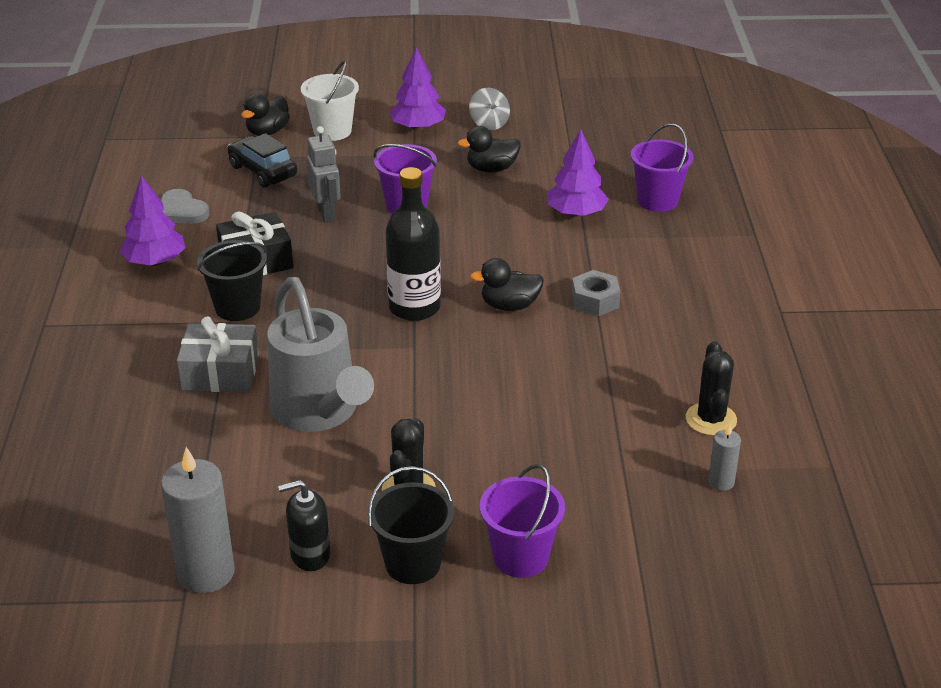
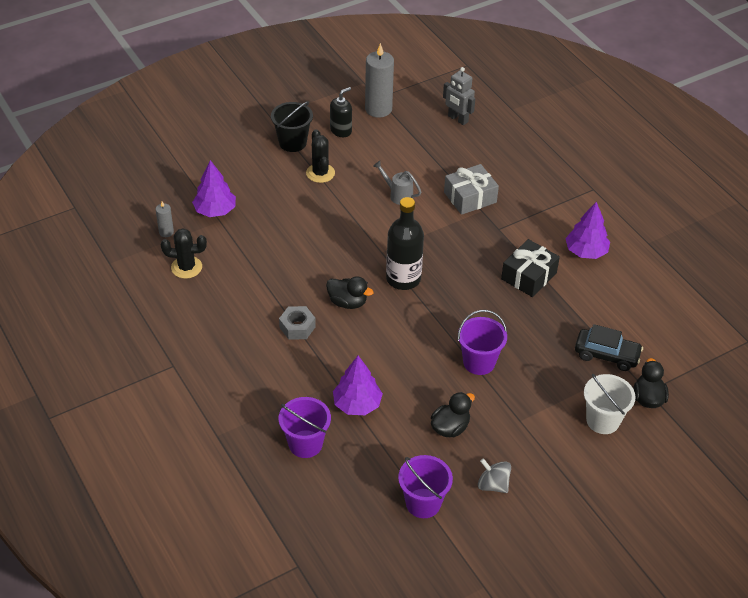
camera: 150 degrees right, 10 degrees up
(181, 211) = (617, 296): grey heart -> none
(237, 307) = (504, 239): black bucket -> none
(319, 412) = (398, 195): grey watering can -> grey watering can, size x0.46
(326, 213) = (525, 333): grey robot -> grey robot (457, 119)
(418, 127) = (544, 454): purple tree -> purple tree (215, 210)
(509, 306) = (347, 302): black duck -> black duck turned 60 degrees clockwise
(520, 557) = (246, 162): purple bucket -> purple bucket (423, 503)
(711, 419) = (186, 267): black cactus -> black cactus turned 60 degrees counterclockwise

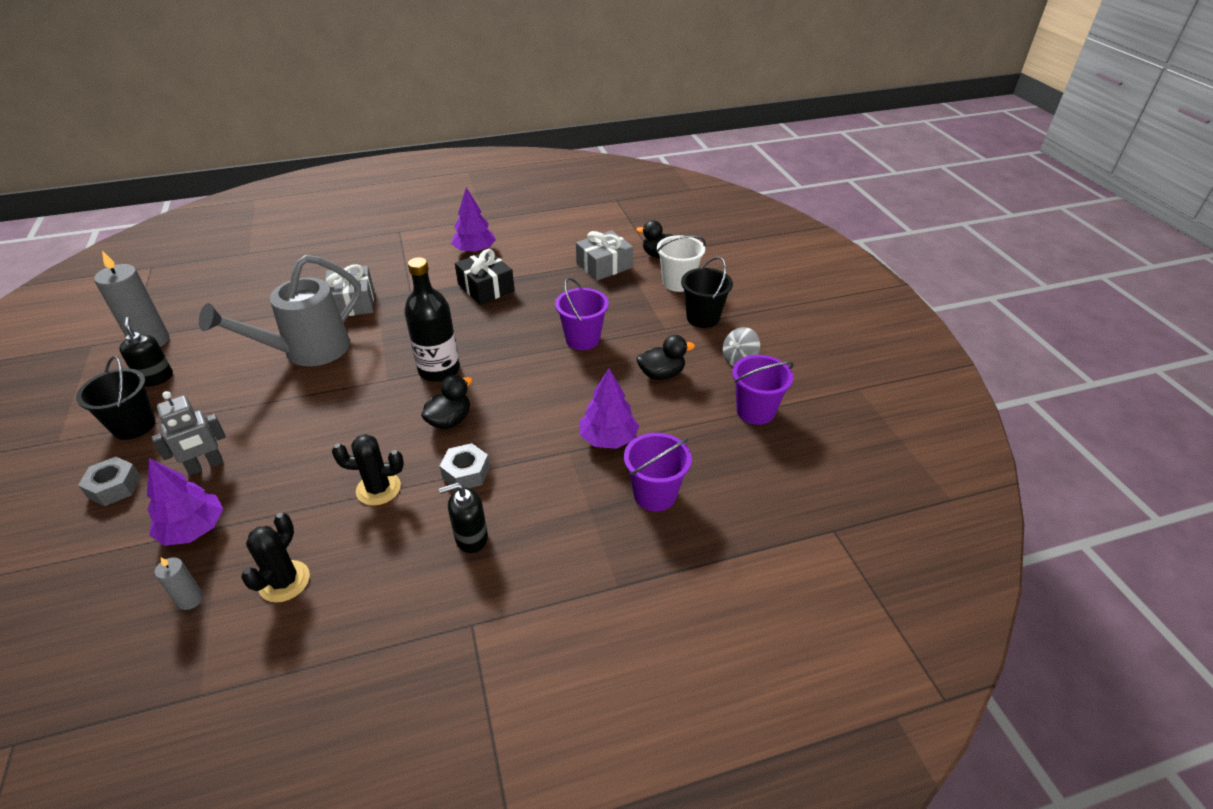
camera: 75 degrees left, 5 degrees down
(239, 160) = (114, 487): none -> grey nut
(239, 346) = (471, 538): none -> black soap dispenser
(320, 173) = (215, 409): black cactus -> black cactus (378, 489)
(398, 195) = (307, 351): grey watering can -> grey watering can, size x2.19
(450, 428) = (661, 374): black duck -> black duck turned 105 degrees clockwise
(457, 119) = (228, 288): grey robot -> grey robot (206, 466)
(549, 449) = (703, 318): none -> black bucket
(606, 355) = (604, 265): black car -> grey gift

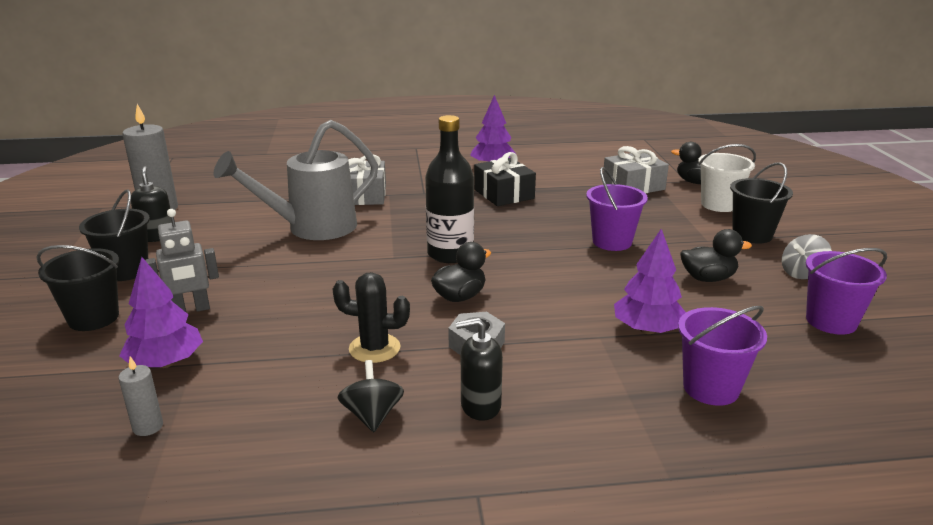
camera: 10 degrees right, 15 degrees down
(114, 487) = (93, 318): grey nut -> black bucket
(284, 581) = (256, 422): black cactus -> none
(382, 560) = (372, 415): none -> black spinning top

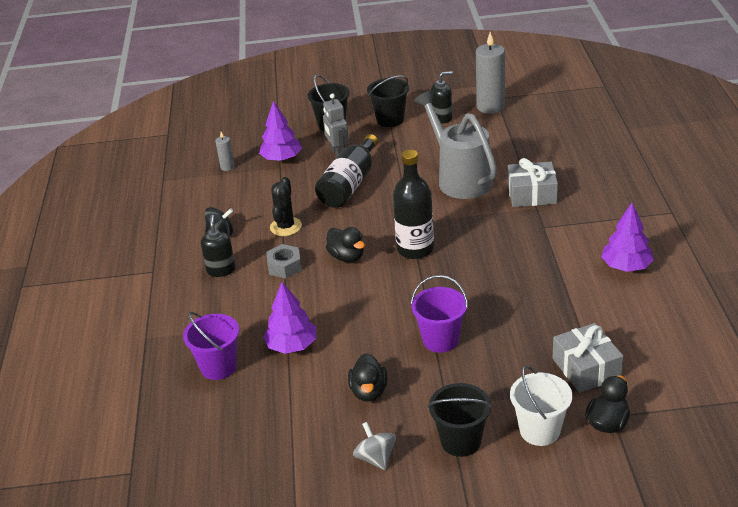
camera: 95 degrees right, 10 degrees up
(284, 298) = (349, 184): none -> black bottle
(503, 194) = (547, 275): black gift -> none
(831, 321) = (292, 453): purple bucket -> none

